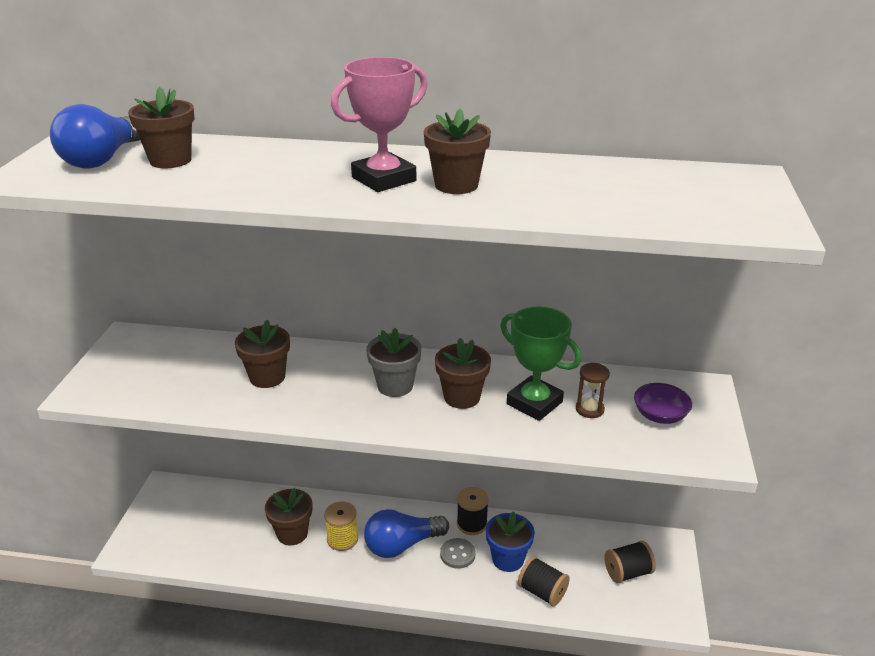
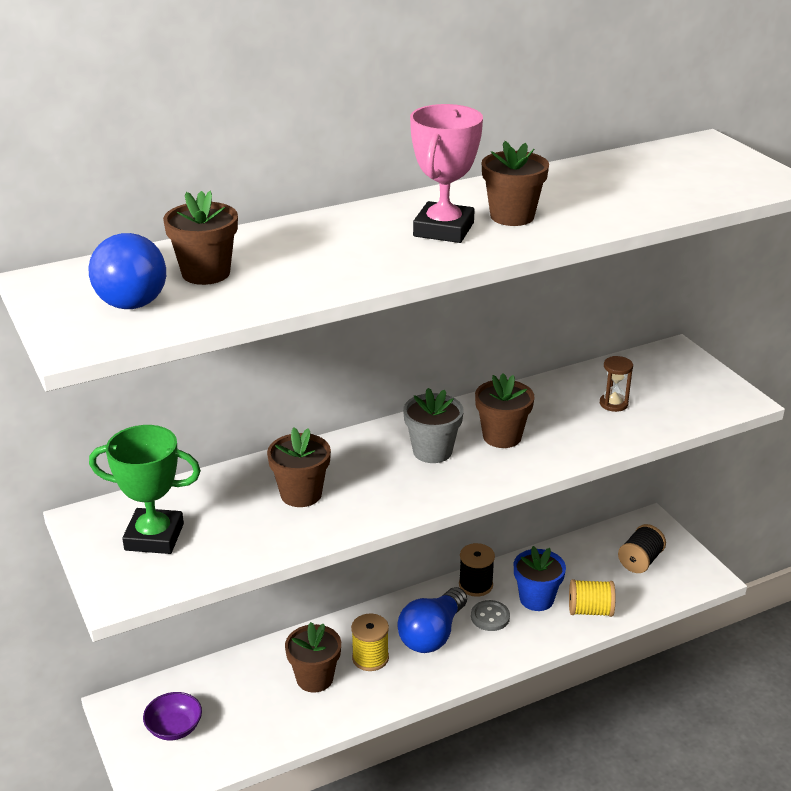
camera: 35 degrees left, 0 degrees up
(534, 403) = (566, 417): green trophy -> green trophy (154, 537)
(542, 592) = (590, 611): black spool -> yellow spool
(660, 415) = (669, 387): purple bowl -> purple bowl (174, 728)

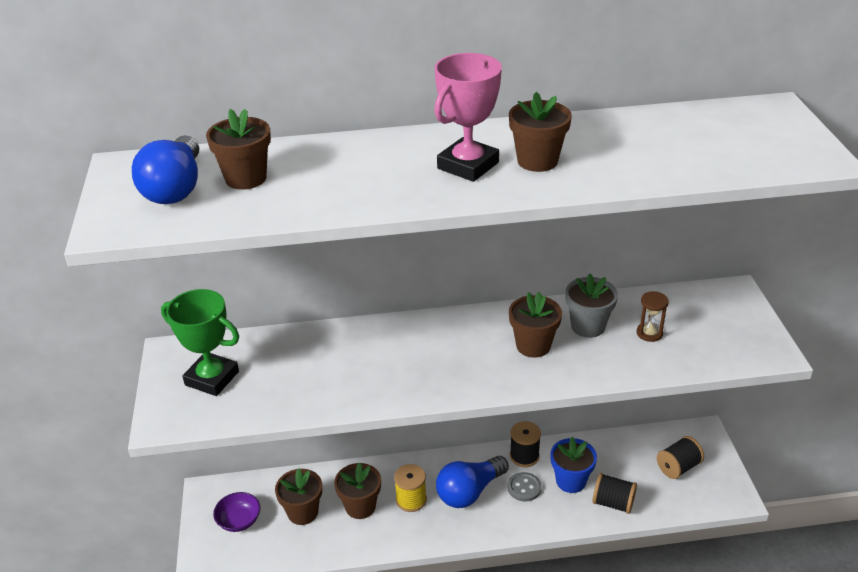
camera: 20 degrees right, 5 degrees up
(301, 494) = (341, 365): brown flower pot -> brown flower pot (303, 512)
(432, 451) = (467, 347): grey flower pot -> grey flower pot (588, 326)
(590, 611) = (613, 503): yellow spool -> black spool

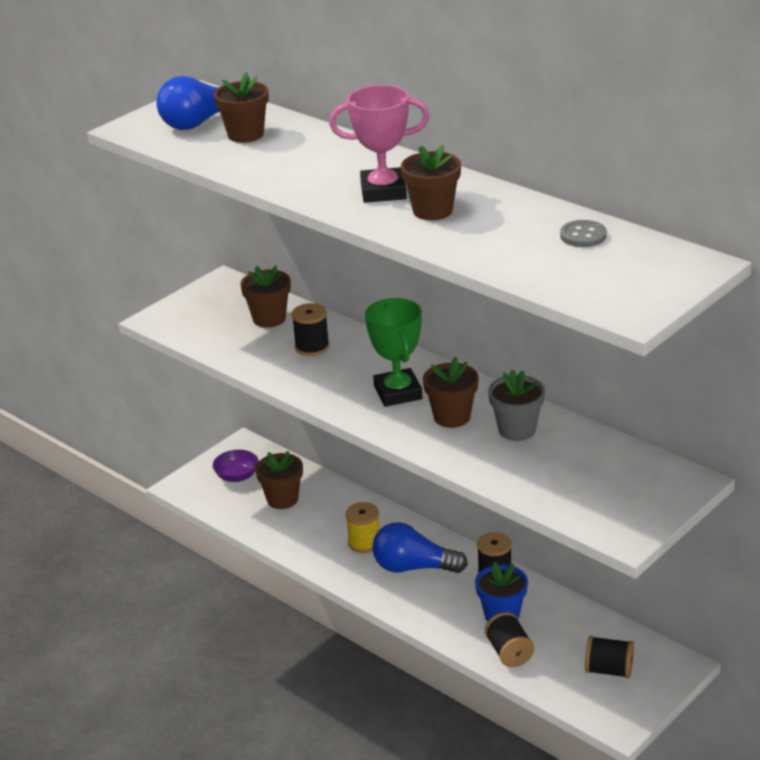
camera: 50 degrees right, 5 degrees down
(212, 378) = (220, 311): green trophy -> green trophy (398, 393)
(341, 359) = (312, 347): none -> black spool
(360, 506) = (324, 522): brown flower pot -> brown flower pot (269, 319)
(524, 488) = (458, 594): grey button -> grey button (583, 236)
(649, 333) = (554, 463): brown hourglass -> none

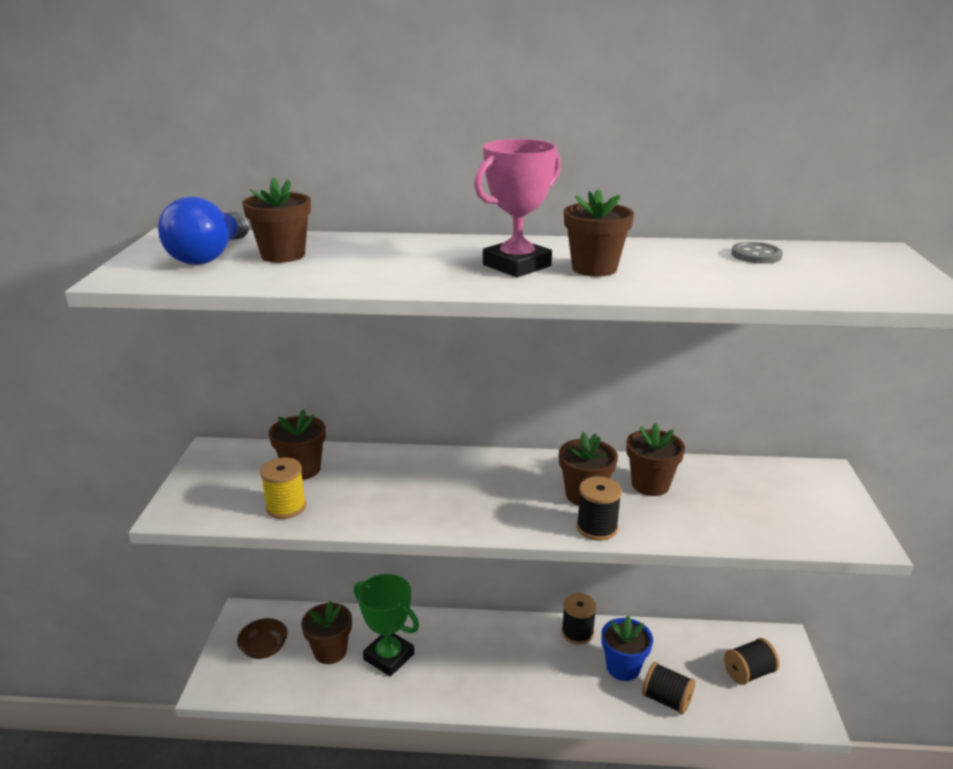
camera: 40 degrees left, 5 degrees down
(237, 476) = (264, 649): purple bowl -> brown bowl
(312, 347) = (377, 480): black spool -> black spool (597, 527)
(364, 543) = (445, 658): yellow spool -> yellow spool (286, 507)
(398, 393) = (510, 492): green trophy -> green trophy (389, 657)
(413, 567) = (509, 660): blue light bulb -> none
(517, 430) = (650, 485): grey flower pot -> brown flower pot

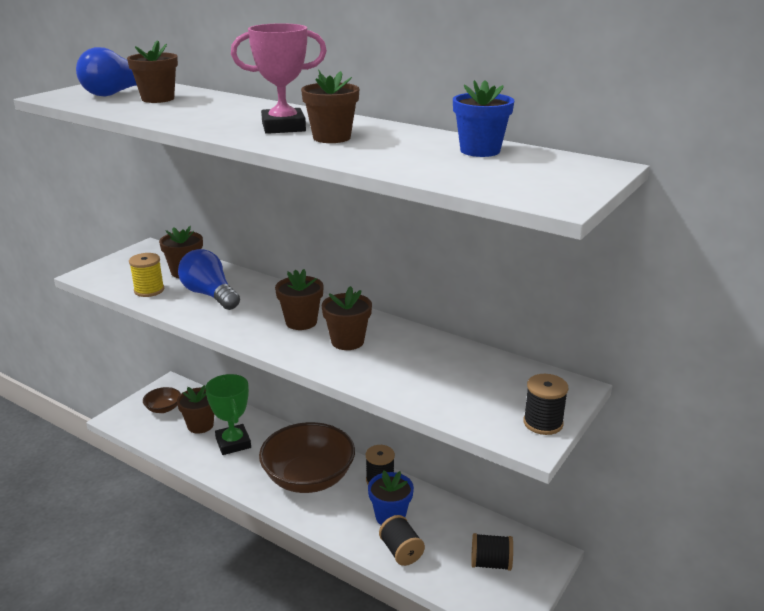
camera: 30 degrees right, 0 degrees up
(369, 489) = (210, 295): none -> blue light bulb
(507, 661) = (308, 478): none -> brown bowl
(597, 527) = (326, 363): black spool -> black spool (543, 423)
(650, 485) = (407, 350): brown flower pot -> brown flower pot (301, 322)
(756, 255) = (480, 150): grey button -> blue flower pot

